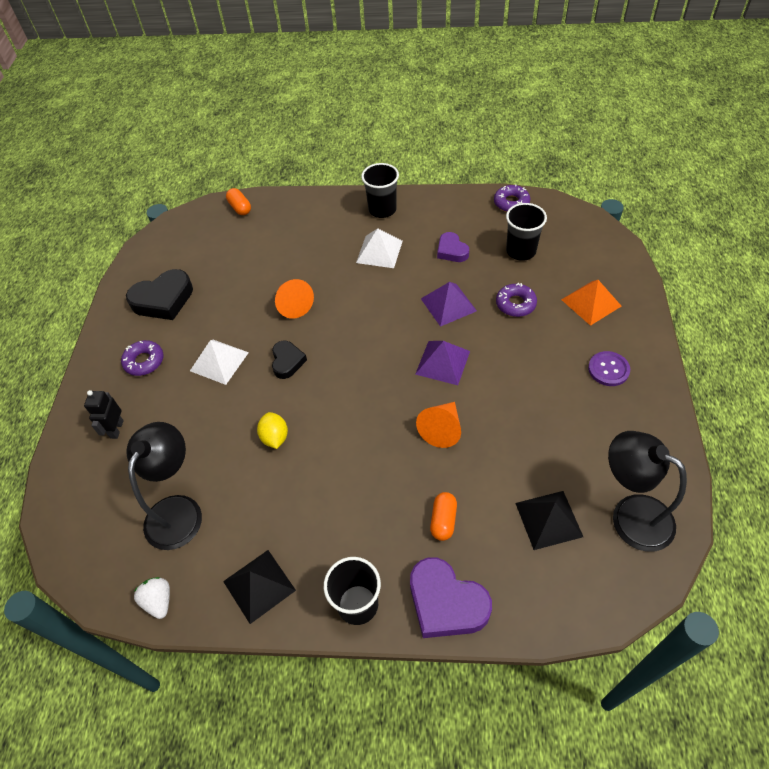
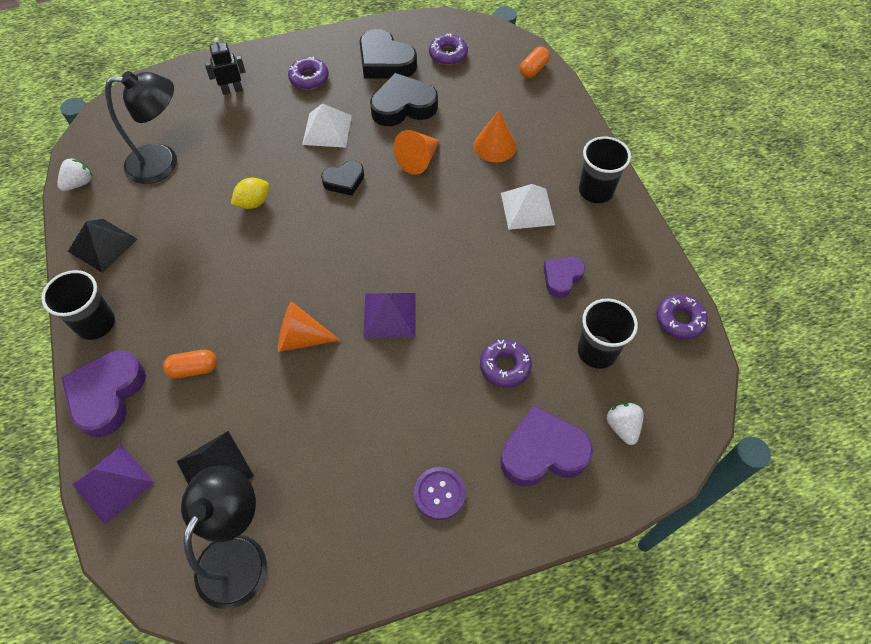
camera: 65 degrees right, 5 degrees up
(185, 255) = (448, 54): none -> purple donut
(226, 300) = (403, 106): none -> black heart
(306, 253) = (495, 146): none -> orange cone
(448, 304) = (475, 297): purple pyramid -> purple pyramid (113, 483)
(583, 256) = (622, 427): none -> white strawberry
(591, 302) = (542, 452): orange pyramid -> purple heart

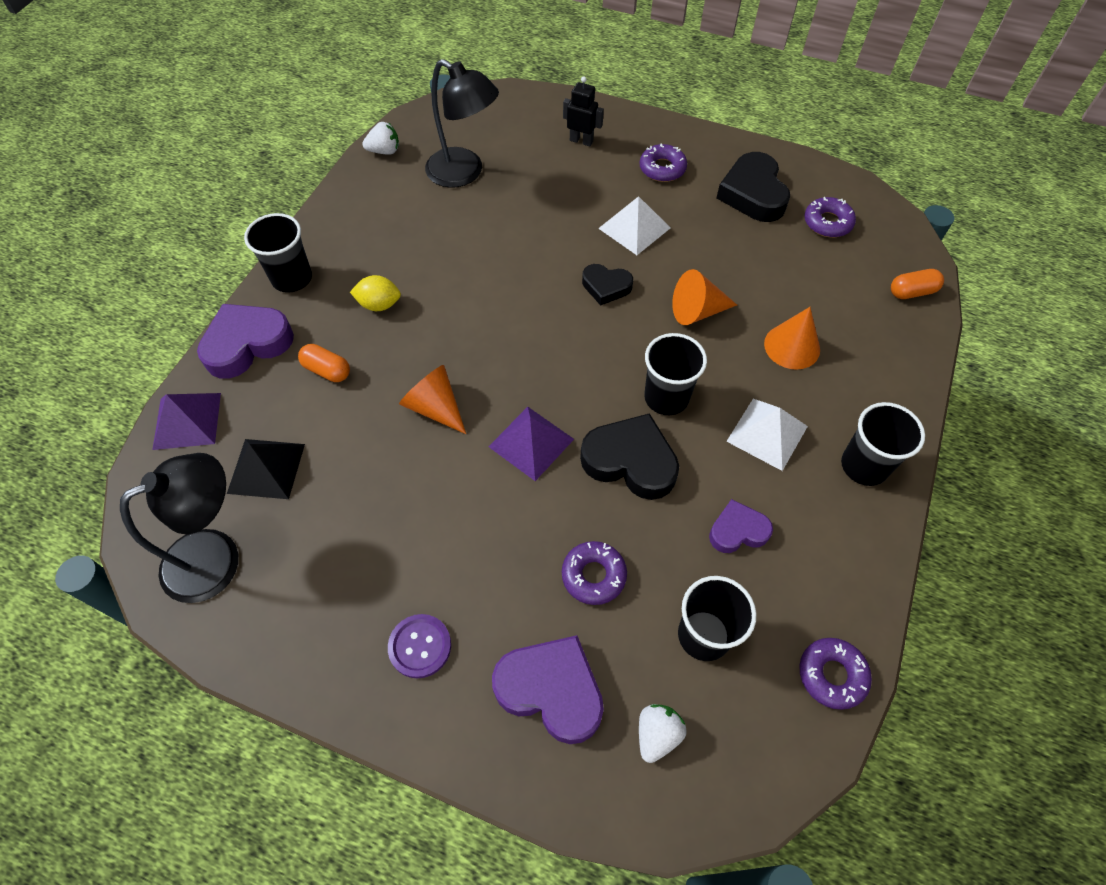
camera: 40 degrees right, 0 degrees up
(102, 245) = (355, 215): black pyramid -> none
(253, 202) = (506, 256): yellow lemon -> yellow lemon (379, 304)
(403, 106) = (730, 249): black heart -> black heart (630, 461)
(449, 227) = (666, 397): none -> black cup

